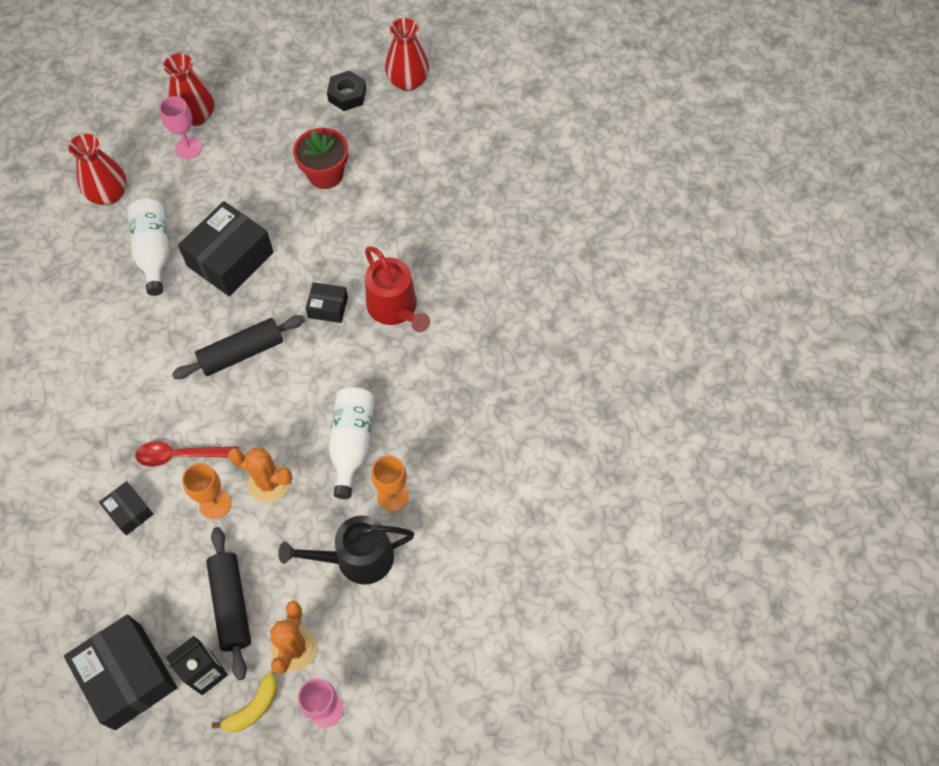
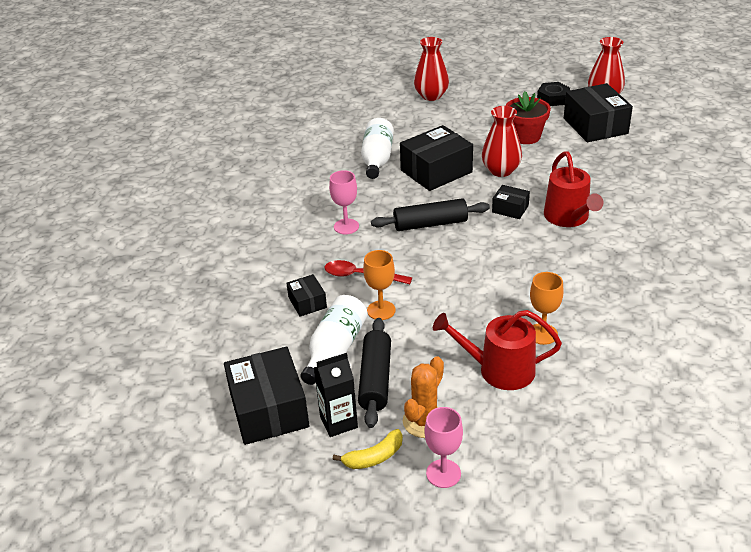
camera: 20 degrees right, 25 degrees down
(109, 194) = (353, 126): red vase -> red vase (501, 170)
(188, 148) = (420, 110): pink goblet -> pink goblet (346, 226)
(268, 482) = (431, 305): orange cactus -> none
(352, 443) = (512, 293): white bottle -> white bottle (335, 349)
(357, 558) = (499, 370): black watering can -> red watering can
(404, 139) = (595, 126): none -> black box

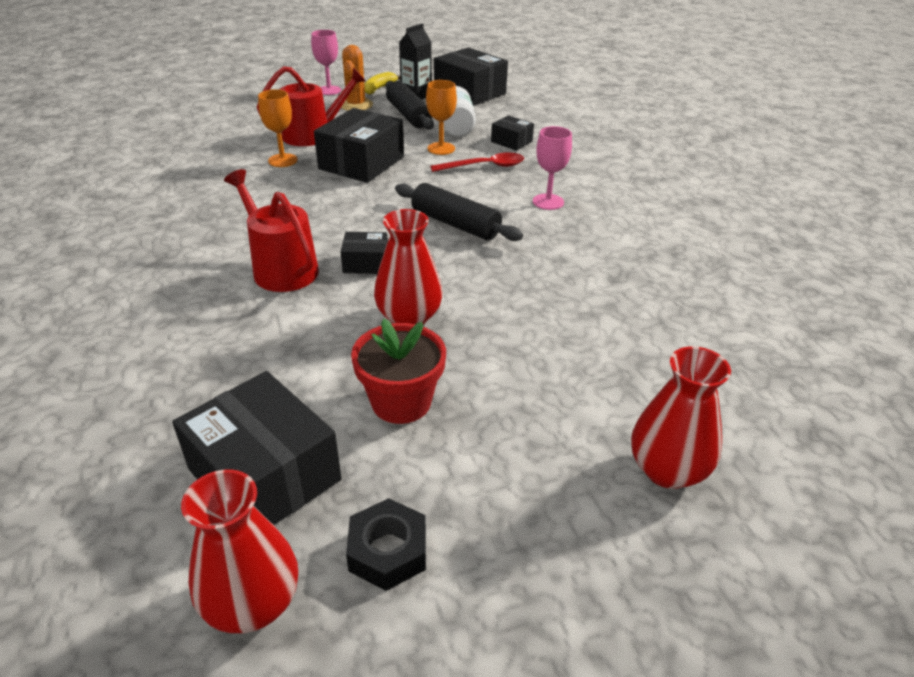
camera: 150 degrees right, 0 degrees up
(377, 159) = (608, 291): white bottle -> none
(430, 224) = (455, 224): black rolling pin -> black rolling pin turned 75 degrees clockwise
(436, 171) = (505, 293): black box -> black box (361, 163)

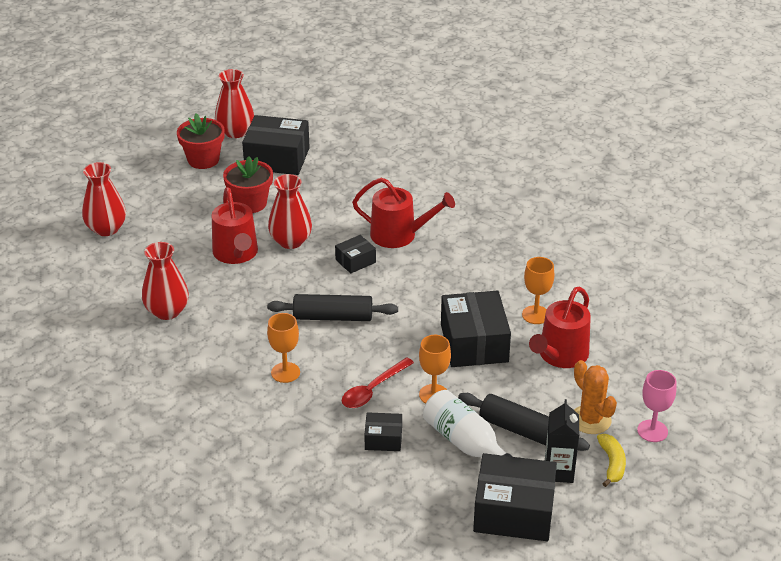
camera: 145 degrees right, 0 degrees up
(388, 551) = (203, 160): black nut -> red flower pot
(493, 332) = (236, 253): none -> red watering can
(548, 202) = (285, 372): pink goblet -> orange goblet
(634, 300) = (167, 311): none -> red vase

